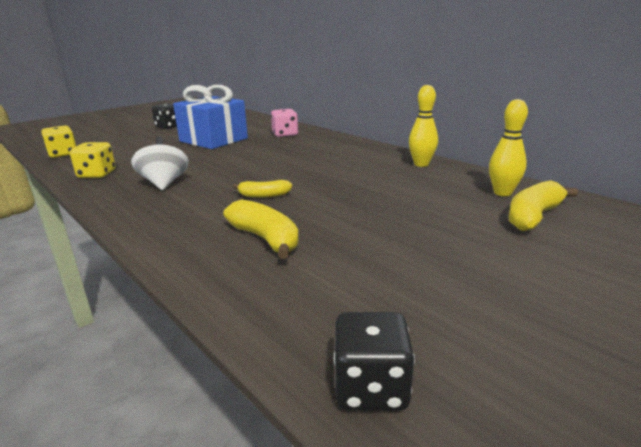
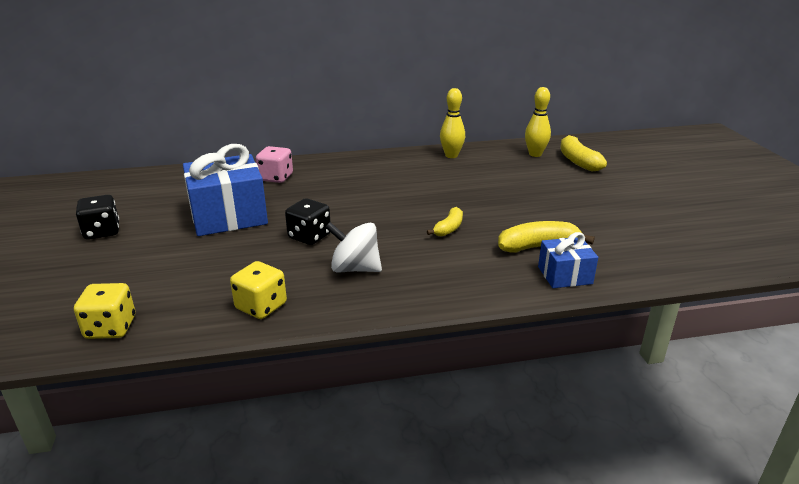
camera: 60 degrees left, 5 degrees up
(211, 264) = (565, 275): none -> blue gift
(370, 387) = (720, 259): black dice -> black dice (309, 236)

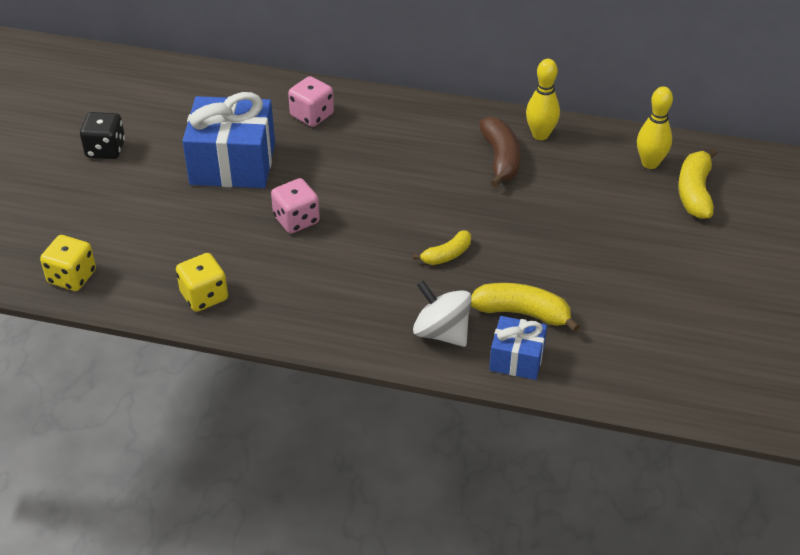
camera: 25 degrees right, 15 degrees up
(309, 236) = (296, 220): black dice -> pink dice
(355, 268) = (314, 279): white spinning top -> white spinning top (441, 332)
(436, 171) = (500, 159): none -> brown banana

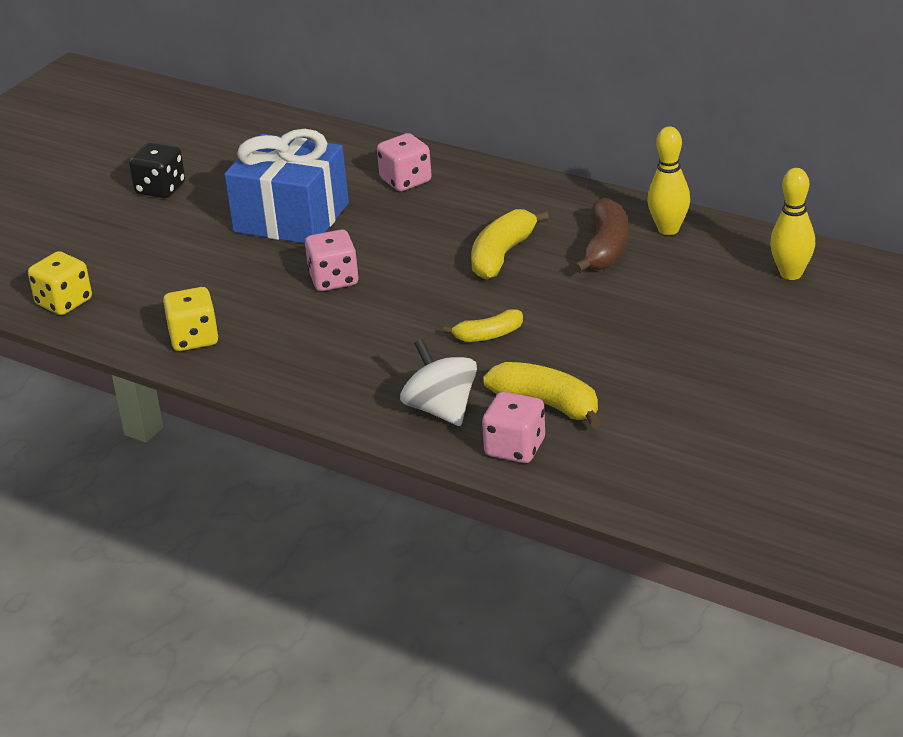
camera: 20 degrees right, 10 degrees down
(517, 359) = (515, 448): blue gift -> pink dice
(695, 192) = (832, 310): yellow banana -> yellow banana (502, 255)

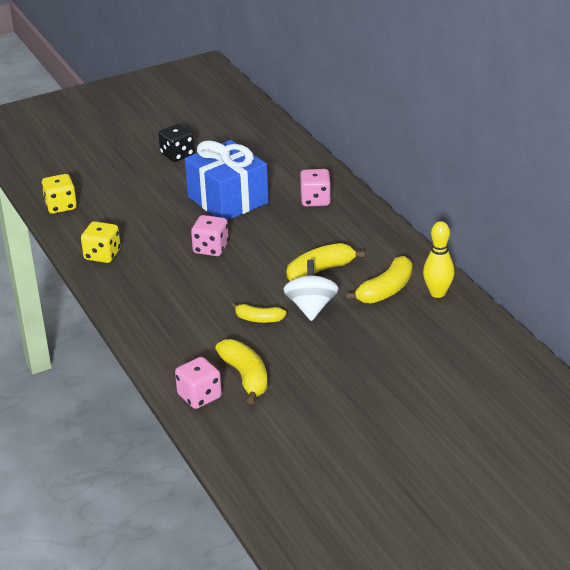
camera: 30 degrees right, 0 degrees up
(441, 409) = (185, 354): white spinning top -> white spinning top (311, 307)
(605, 248) = (385, 290): brown banana -> yellow banana
(791, 274) = (482, 354): yellow bowling pin -> none

